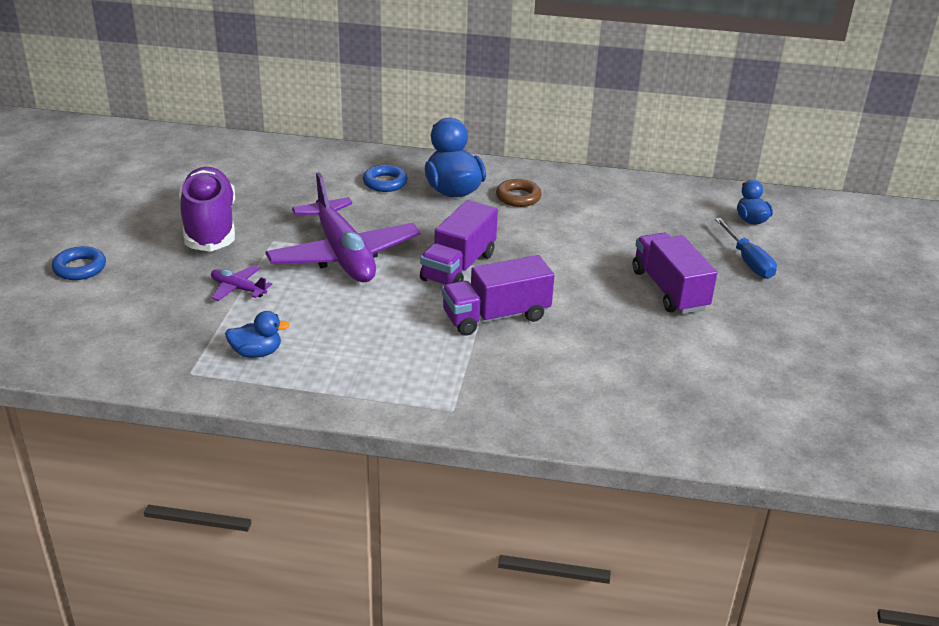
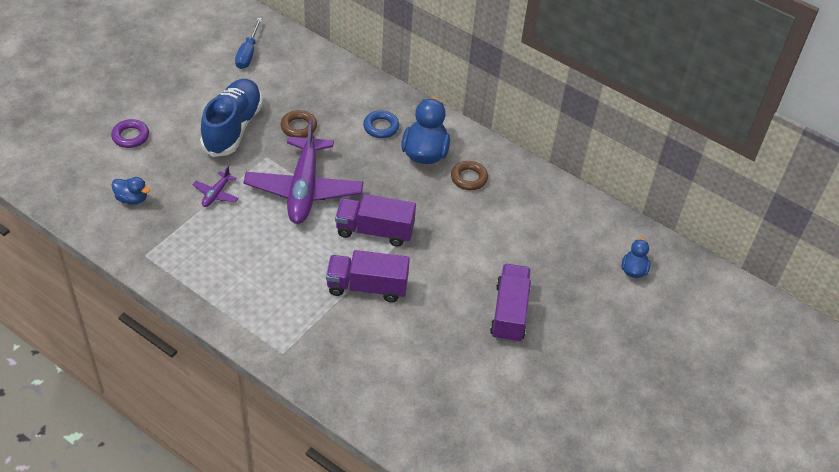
camera: 25 degrees right, 15 degrees up
(80, 268) = (130, 136): blue ring -> purple ring
(210, 227) = (233, 128): purple shoe -> blue shoe
(238, 289) = (216, 194): purple plane -> purple plane turned 120 degrees counterclockwise
(257, 353) = (194, 255): blue duck -> blue duck (132, 199)
(290, 206) = (298, 127): none -> brown ring
(458, 267) = (374, 231): purple truck -> purple truck turned 45 degrees clockwise
(748, 261) = (594, 309): blue screwdriver -> blue screwdriver (248, 53)

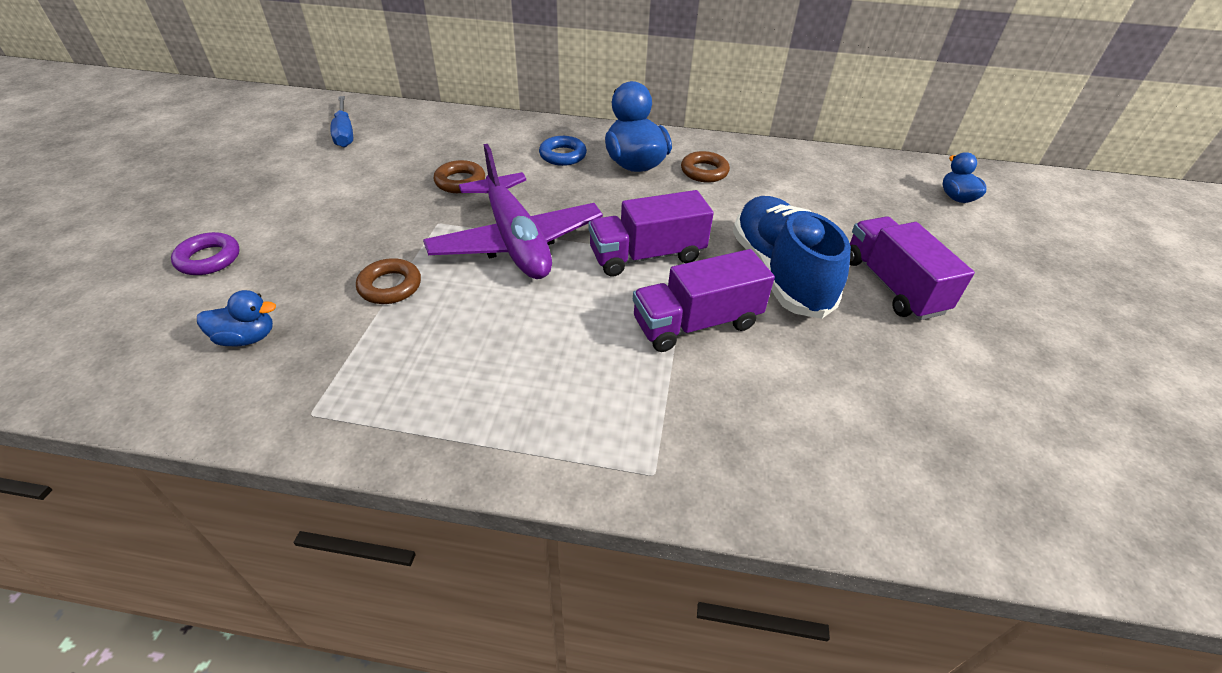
camera: 25 degrees left, 5 degrees down
(216, 194) = (390, 286): purple plane -> brown ring
(233, 128) = (369, 206): blue shoe -> blue shoe (779, 273)

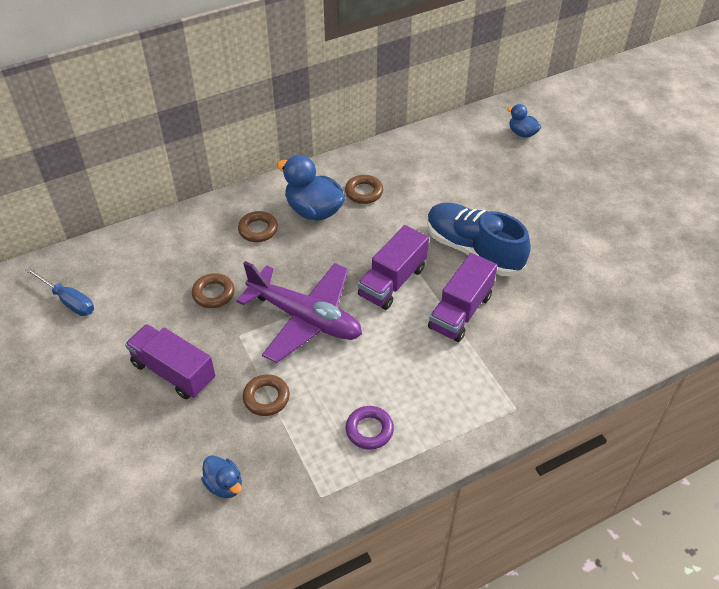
camera: 35 degrees left, 5 degrees up
(209, 259) = (120, 457): purple ring -> purple ring (369, 430)
(247, 338) = (224, 485): blue duck -> blue duck turned 90 degrees clockwise
(563, 155) = (258, 229): blue ring -> brown ring
(892, 285) = (535, 223): purple truck -> purple truck (173, 372)

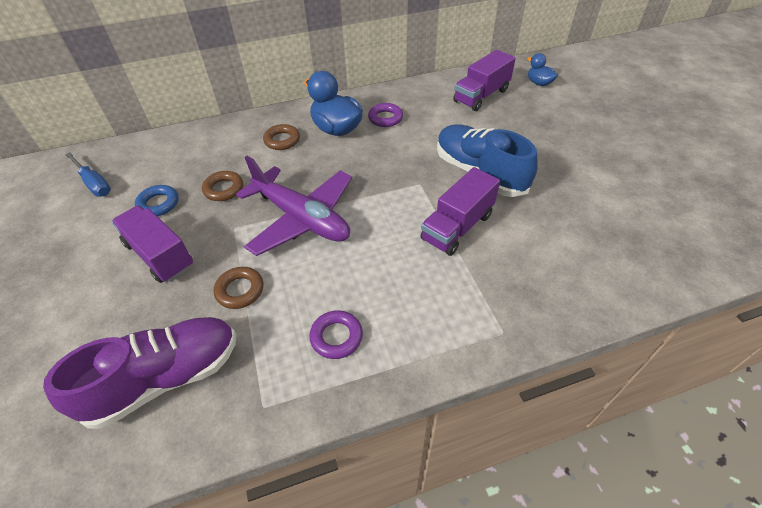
camera: 10 degrees right, 0 degrees up
(150, 317) = (158, 204): none -> blue ring
(224, 485) = (165, 378): blue duck -> purple shoe
(364, 192) = (385, 118): brown ring -> purple ring
(392, 282) = (394, 193): purple truck -> purple truck (481, 96)

